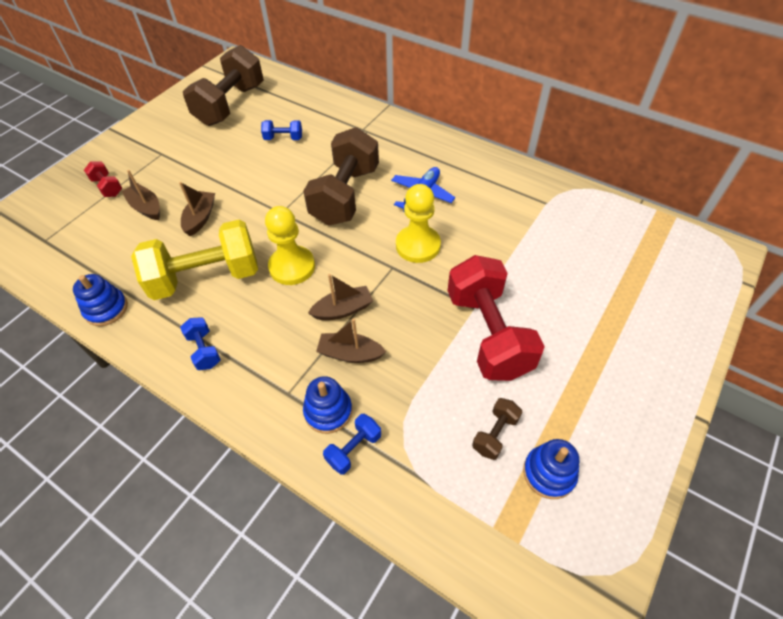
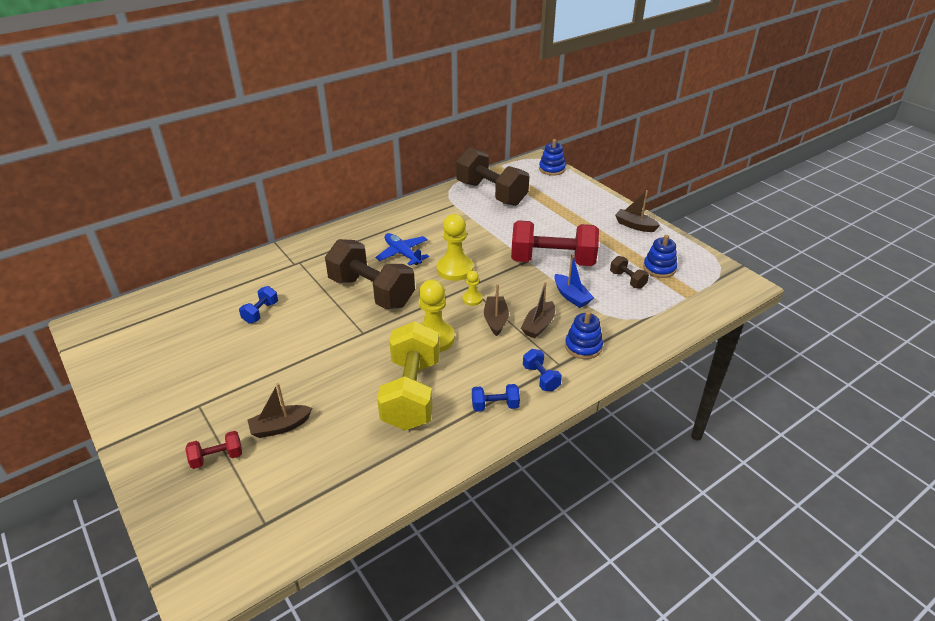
camera: 70 degrees left, 15 degrees down
(106, 309) = (408, 471): blue stacking toy -> blue stacking toy (552, 169)
(200, 218) = (329, 387): brown boat -> brown boat (635, 225)
(230, 105) = (166, 339): brown dumbbell -> brown dumbbell (491, 193)
(353, 449) = (617, 341): blue dumbbell -> blue dumbbell (541, 378)
(371, 277) = (472, 299): none -> yellow pawn
(423, 374) = (571, 296): none -> blue boat

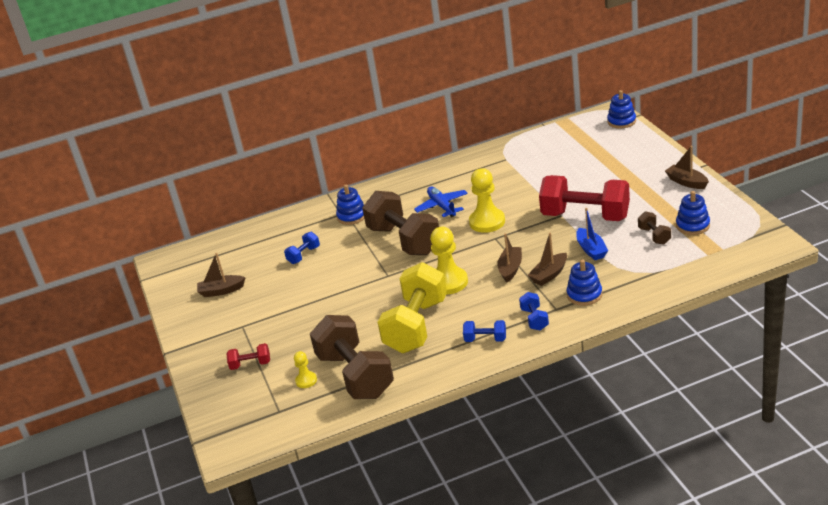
camera: 20 degrees right, 5 degrees down
(280, 427) = (303, 345): brown boat -> brown boat (221, 291)
(307, 266) = (352, 216): none -> blue stacking toy
(472, 299) = (495, 249): yellow pawn -> yellow pawn (306, 380)
(491, 193) = (548, 147): brown dumbbell -> brown dumbbell (355, 375)

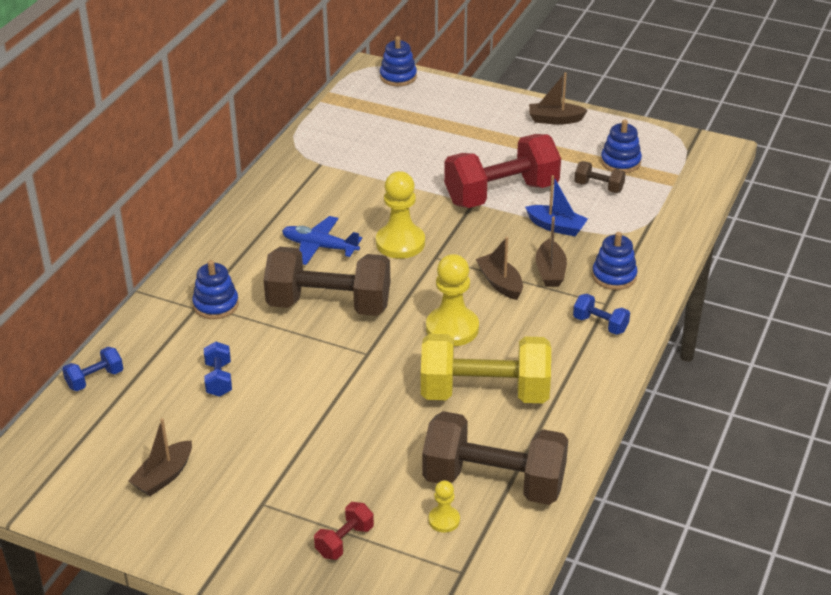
camera: 50 degrees left, 5 degrees up
(416, 326) = (484, 393): yellow dumbbell -> yellow dumbbell turned 60 degrees counterclockwise
(485, 339) = (580, 370): blue dumbbell -> blue dumbbell (95, 379)

